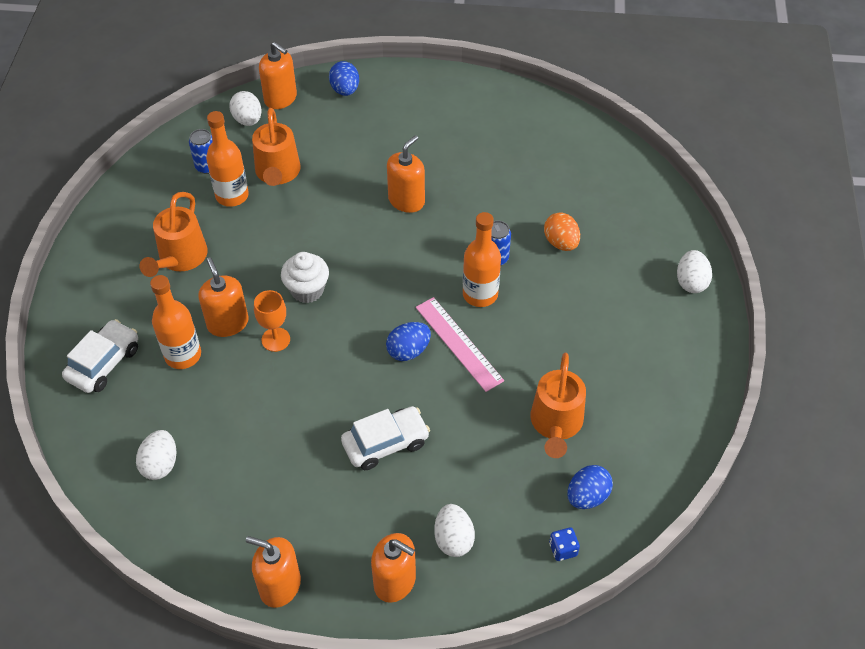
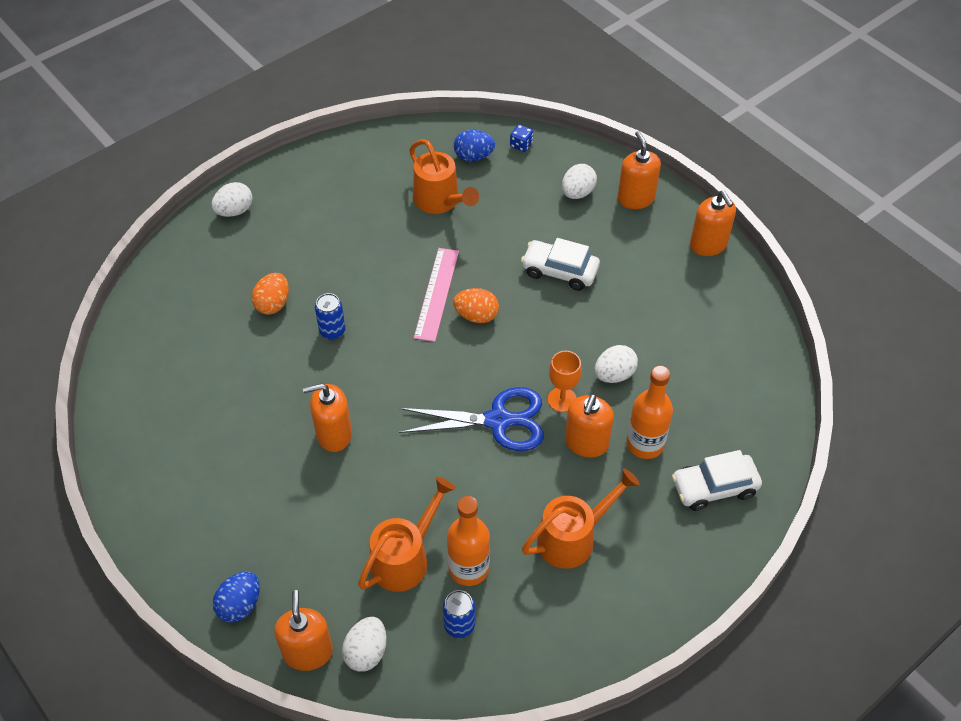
camera: 135 degrees left, 0 degrees up
(160, 464) = (728, 373): white egg -> white egg (614, 374)
(307, 290) = (498, 420): white cupcake -> blue scissors
(408, 351) = (476, 316): blue egg -> orange egg
(480, 294) = (378, 314): orange bottle -> none
(556, 425) = (441, 201): orange watering can -> orange watering can turned 90 degrees clockwise

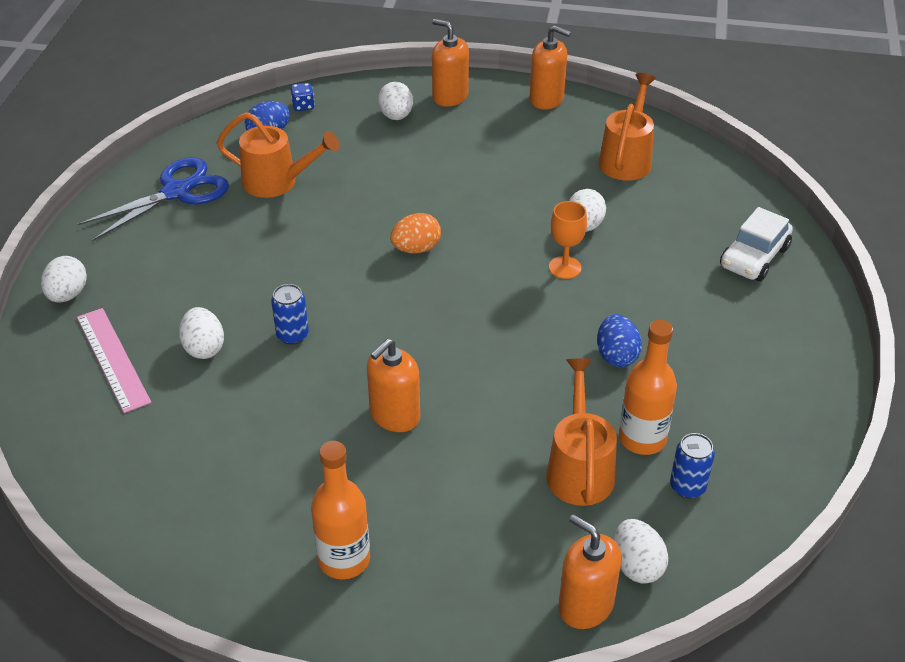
camera: 40 degrees left, 10 degrees down
(240, 605) = (474, 615): blue egg -> blue egg (616, 355)
(273, 304) = (204, 348): orange egg -> white egg
(437, 294) = (359, 252): pink ruler -> pink ruler (113, 359)
(498, 420) = (530, 314): blue scissors -> blue scissors (176, 192)
(559, 271) = (449, 178): white car -> none
(573, 537) = (696, 359): orange watering can -> orange watering can (626, 158)
(586, 443) = (622, 286): orange soap dispenser -> none
(645, 444) = (667, 259): orange bottle -> orange bottle (344, 559)

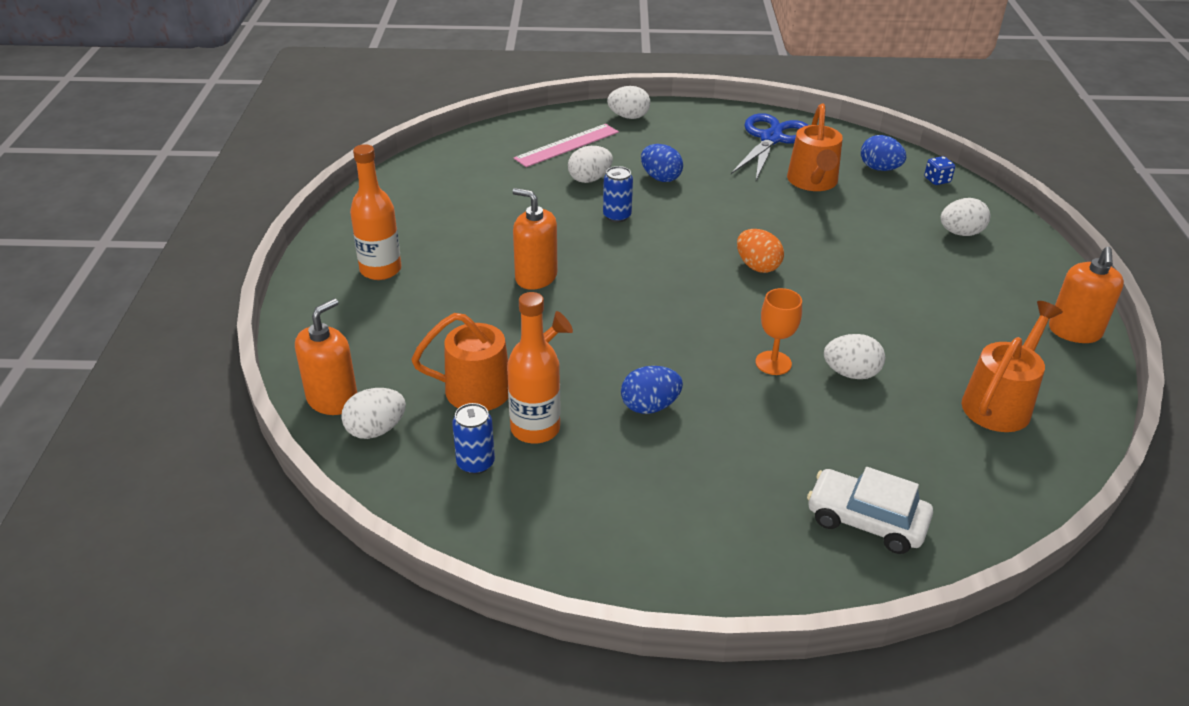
camera: 80 degrees right, 5 degrees down
(176, 192) = (771, 139): blue scissors -> blue scissors turned 105 degrees counterclockwise
(224, 289) = (660, 178): none -> blue egg
(450, 96) = (1023, 263): orange soap dispenser -> none
(626, 158) = (1000, 402): orange watering can -> orange watering can turned 60 degrees counterclockwise

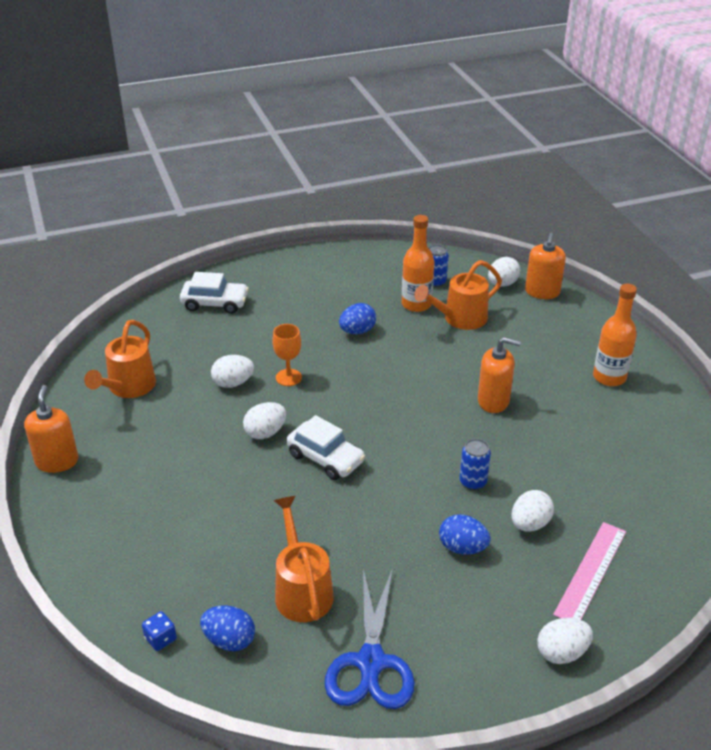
camera: 160 degrees right, 0 degrees up
(757, 266) = (325, 458): orange egg -> white car
(960, 233) = (140, 553): white egg -> white egg (265, 433)

